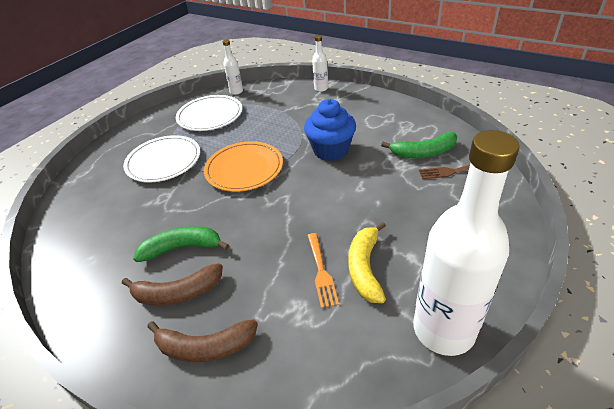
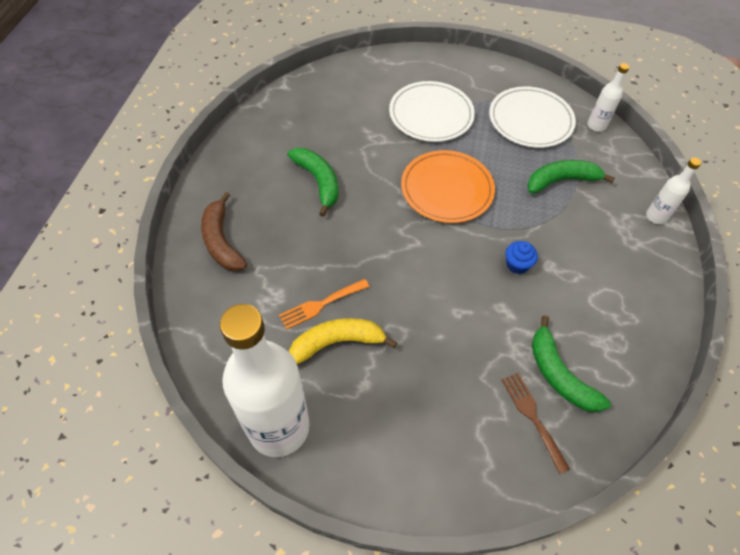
camera: 65 degrees right, 15 degrees up
(177, 293) = (268, 200): brown banana -> none
(271, 115) = (561, 181): none -> green banana
(331, 150) = (517, 265): blue cupcake -> blue cupcake, size x0.48

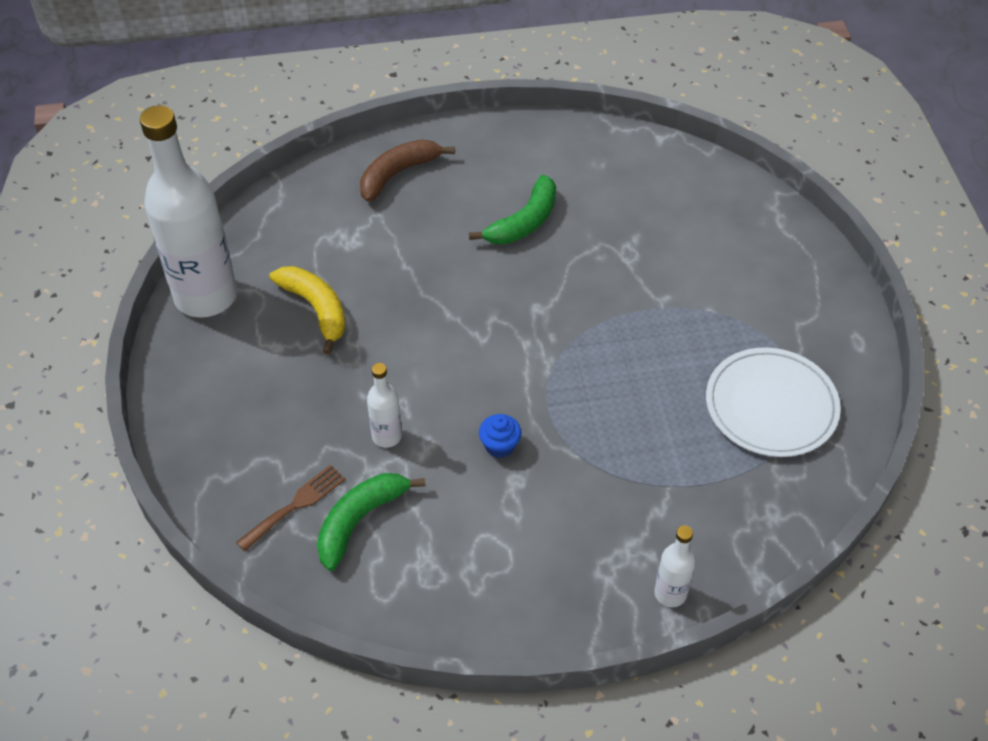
camera: 70 degrees right, 5 degrees down
(320, 304) = (356, 280): orange fork -> none
(431, 114) = (707, 293): white plate -> none
(447, 189) = (583, 345): orange plate -> none
(561, 181) = (672, 466): green banana -> none
(596, 125) = (814, 489): white bottle -> white bottle (387, 436)

